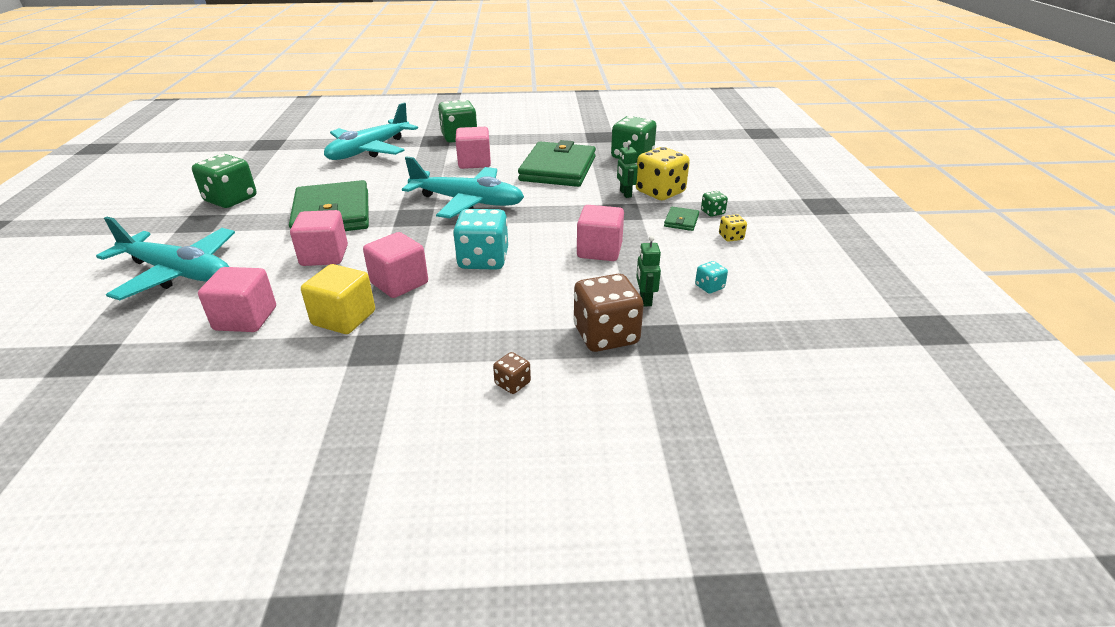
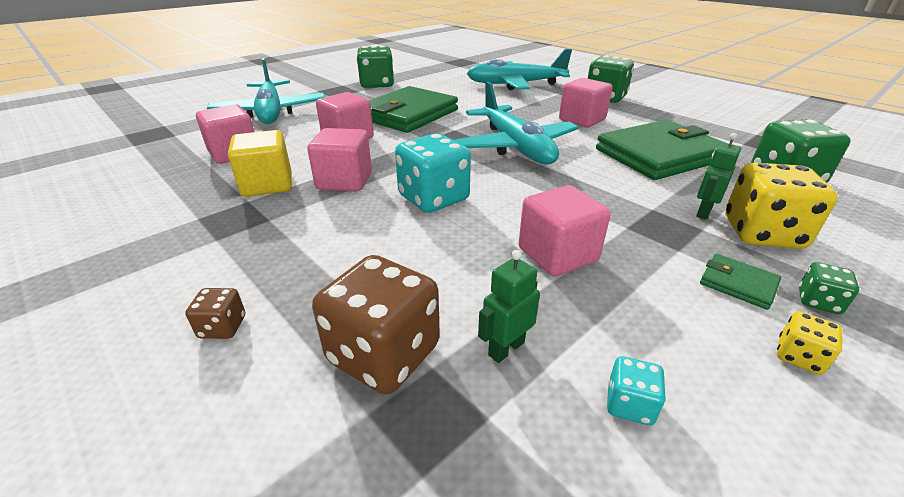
camera: 50 degrees right, 0 degrees up
(681, 221) = (738, 284): green wallet -> green wallet turned 60 degrees clockwise

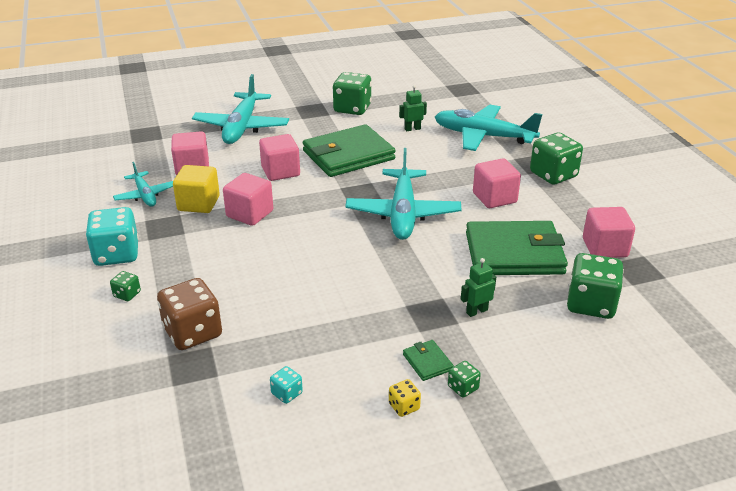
camera: 25 degrees right, 0 degrees up
(182, 191) = (145, 195): none -> turquoise plane
(222, 327) = (127, 294): brown dice -> green dice
(433, 198) = (297, 245): turquoise dice -> turquoise dice (117, 254)
(506, 348) = (253, 350): green robot -> green robot (412, 129)
(557, 254) = (336, 309): pink cube -> pink cube (604, 248)
(762, 233) = (497, 338): yellow dice -> none

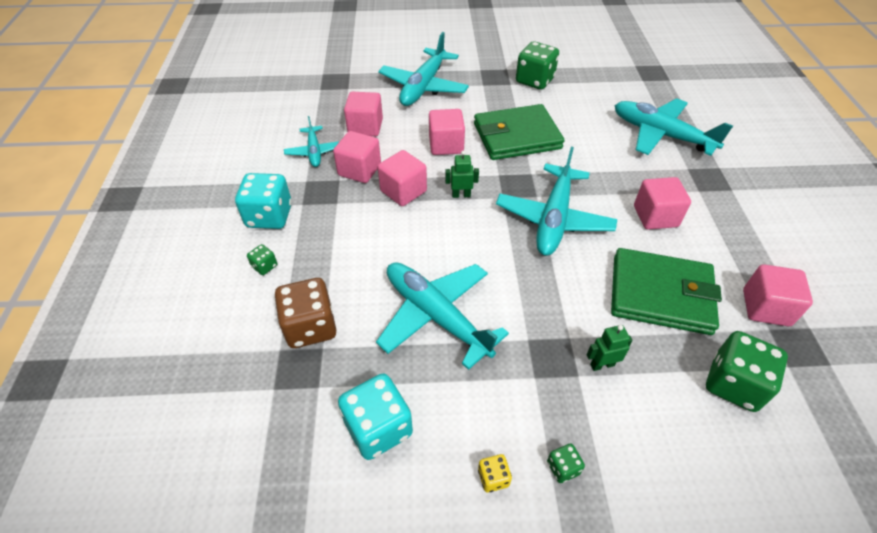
camera: 15 degrees right, 15 degrees up
(198, 203) = (359, 170): yellow cube -> pink cube
(287, 393) = (378, 428): turquoise dice -> turquoise dice, size x2.17
(314, 303) = (436, 316): none -> turquoise plane
(412, 129) = (589, 114): green robot -> green robot (461, 195)
(427, 362) = (533, 422): green wallet -> none
(553, 175) = (726, 197): green dice -> none

